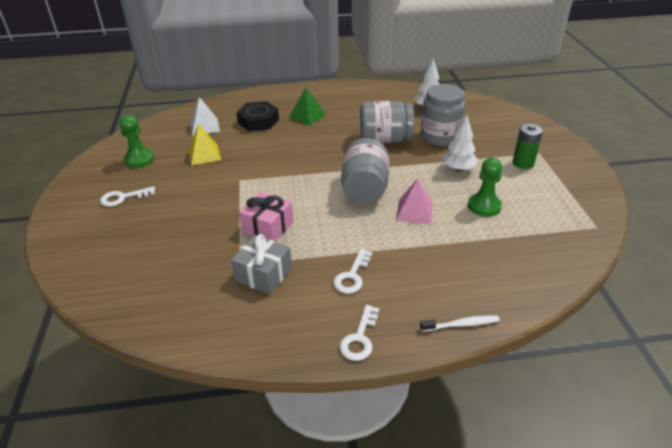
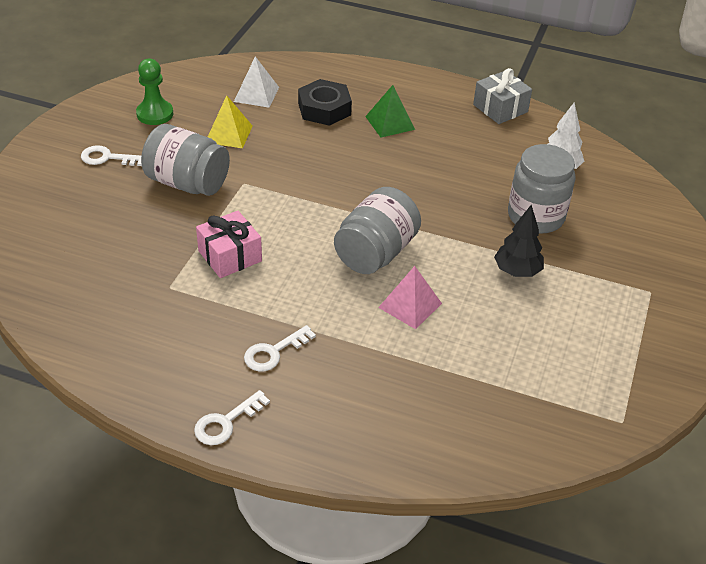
camera: 25 degrees right, 5 degrees up
(263, 274) = (184, 309): grey gift -> grey gift (500, 108)
(385, 139) = (459, 193): grey jar -> grey jar (187, 183)
(458, 169) = (517, 271): white tree -> black tree
(461, 324) = (343, 458): white toothbrush -> none
(484, 206) = (502, 334): green pawn -> none
(523, 163) = (612, 297): green battery -> none

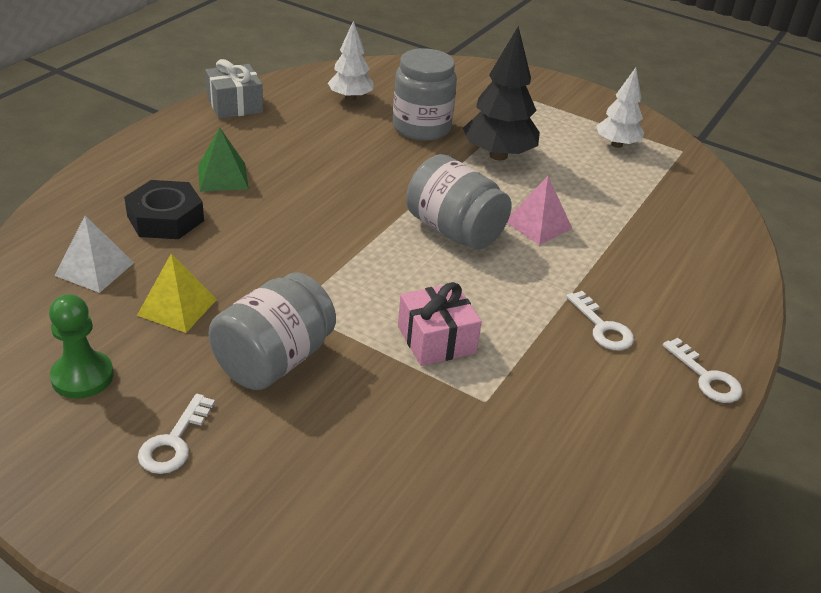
camera: 80 degrees left, 5 degrees down
(517, 271) = (498, 155): black tree -> black tree, size x1.56
(597, 362) = (617, 144): none -> white tree

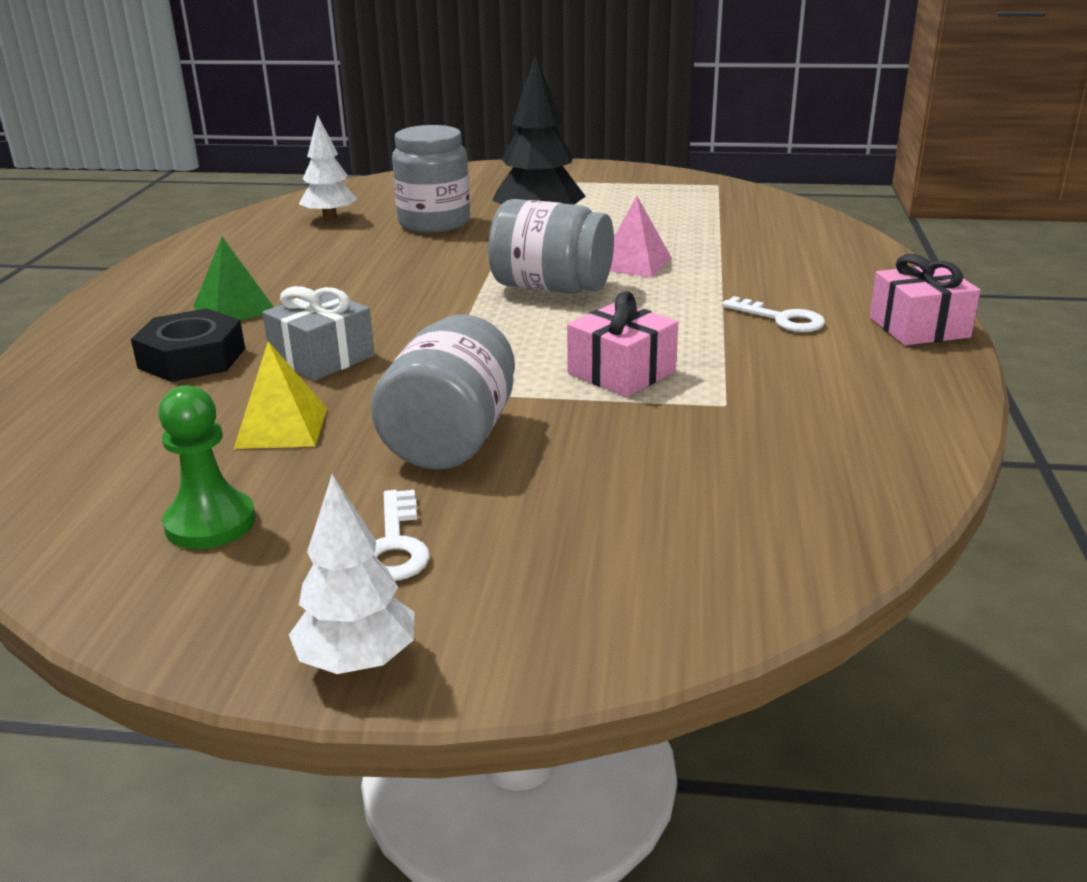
camera: 20 degrees left, 10 degrees down
(94, 269) = (135, 423): white pyramid -> none
(235, 105) = (193, 251): grey gift -> grey gift (322, 358)
(617, 144) = (651, 193): white tree -> white tree (358, 661)
(706, 377) = (919, 327): white key -> pink gift

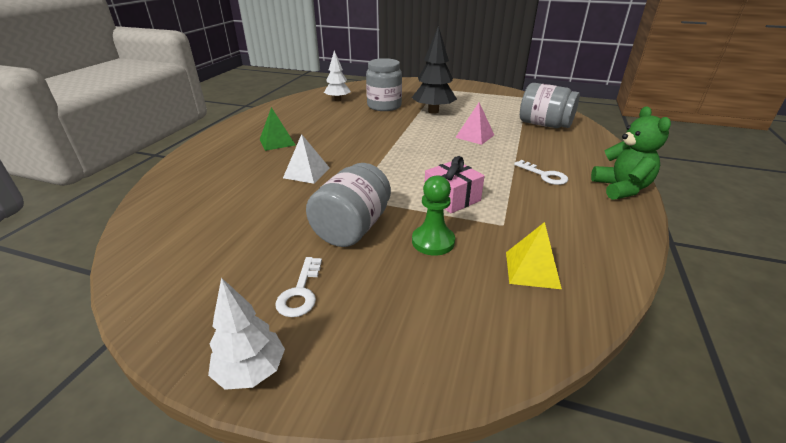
camera: 10 degrees right, 5 degrees up
(192, 358) = (247, 166): black nut -> none
(210, 523) = (215, 263): green pawn -> green pawn (433, 241)
(281, 427) = (272, 210): yellow pyramid -> yellow pyramid (532, 269)
(322, 358) = (306, 173): grey gift -> white pyramid
(551, 288) = (429, 145): grey jar -> grey jar (544, 124)
(919, 327) = (621, 188): pink gift -> green teddy bear

